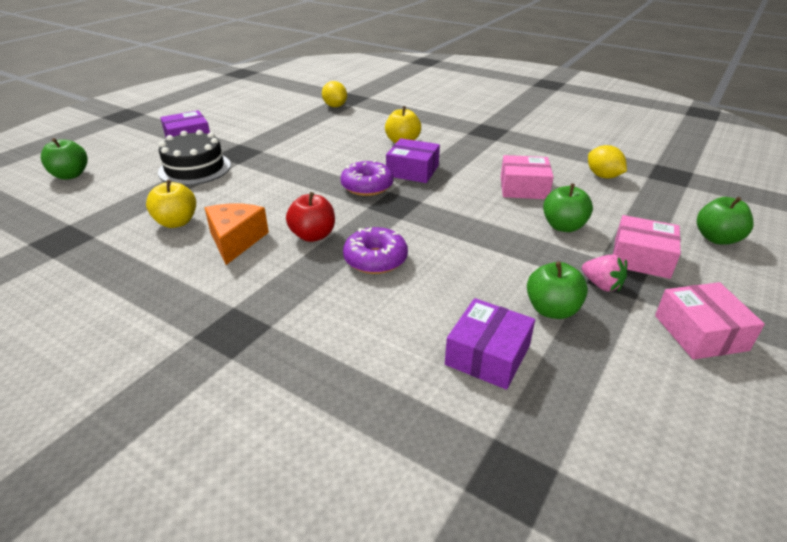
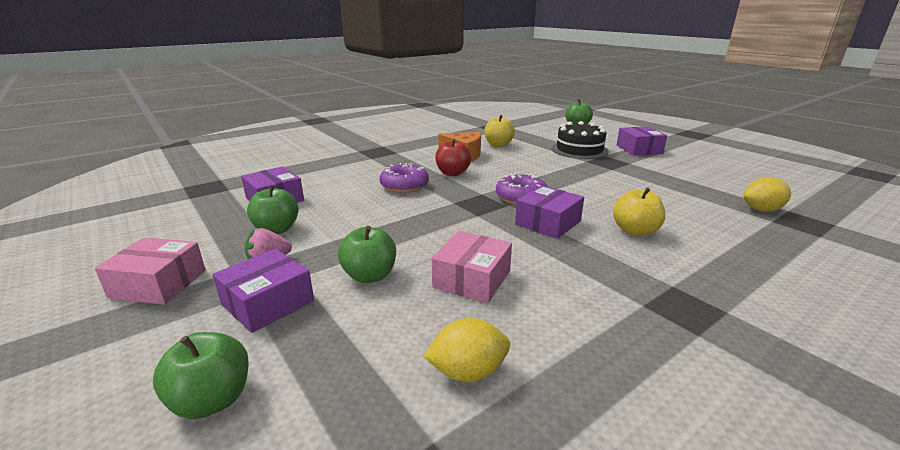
camera: 110 degrees right, 10 degrees down
(641, 258) = (268, 303): pink box -> purple box

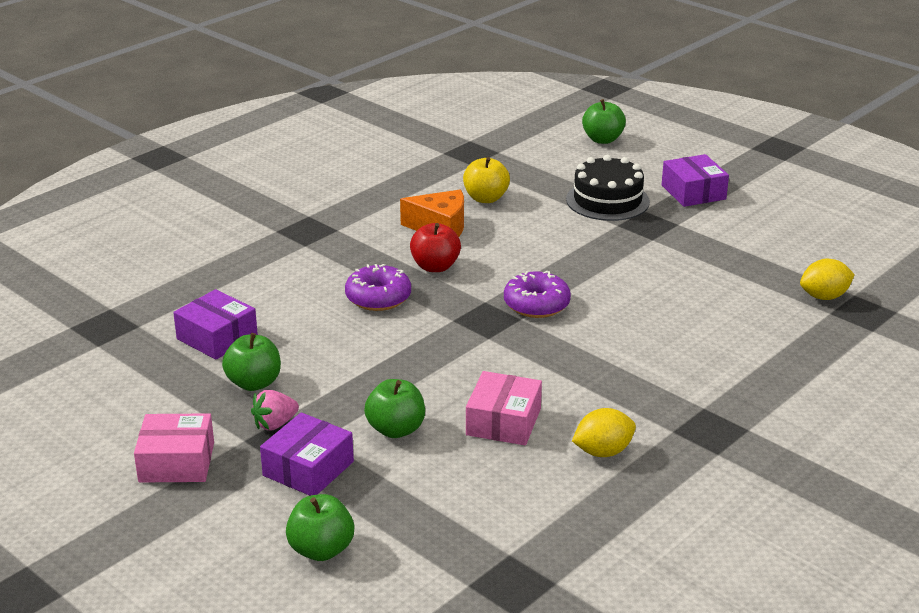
camera: 10 degrees left, 5 degrees up
(468, 372) = (522, 506): yellow lemon -> yellow lemon (603, 452)
(548, 223) = (574, 341): purple box -> none
(635, 231) = (673, 343): yellow apple -> none

